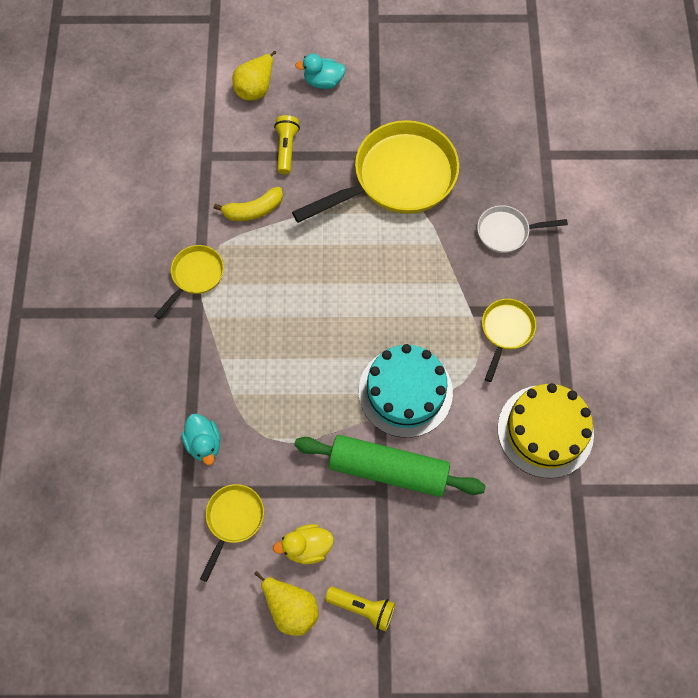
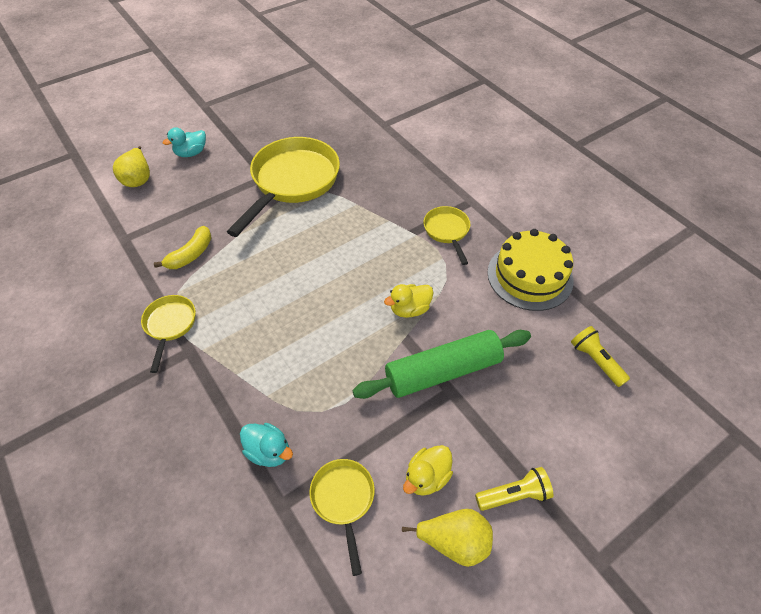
camera: 35 degrees left, 15 degrees down
(286, 149) = (191, 204): yellow flashlight -> yellow flashlight (595, 361)
(405, 392) = (409, 309): turquoise cake -> yellow duck
(506, 232) = (396, 175): white pan -> none

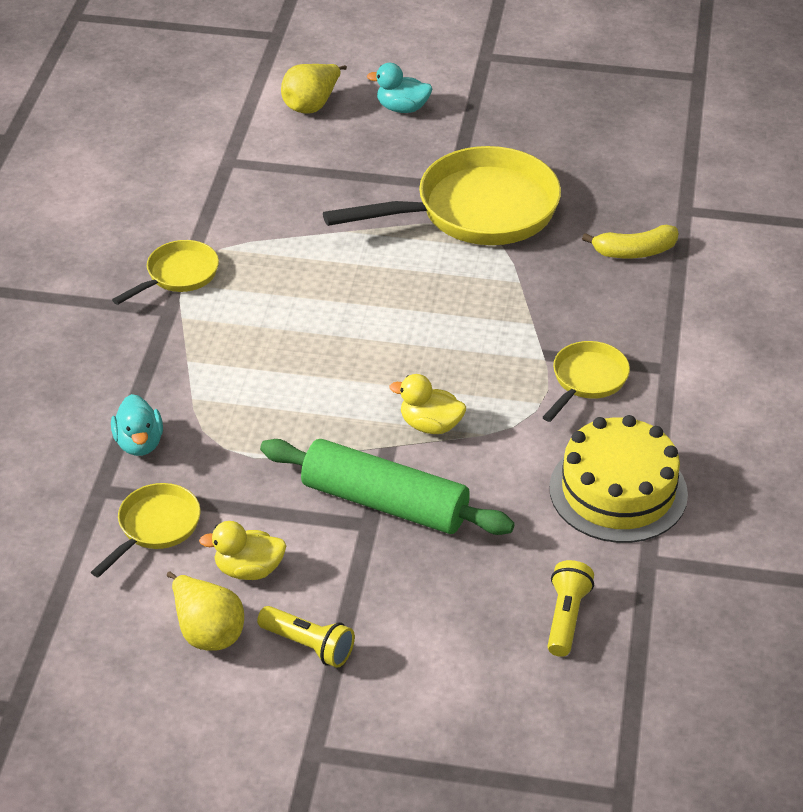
camera: 45 degrees right, 10 degrees down
(191, 254) = (274, 220): yellow banana -> yellow banana (634, 252)

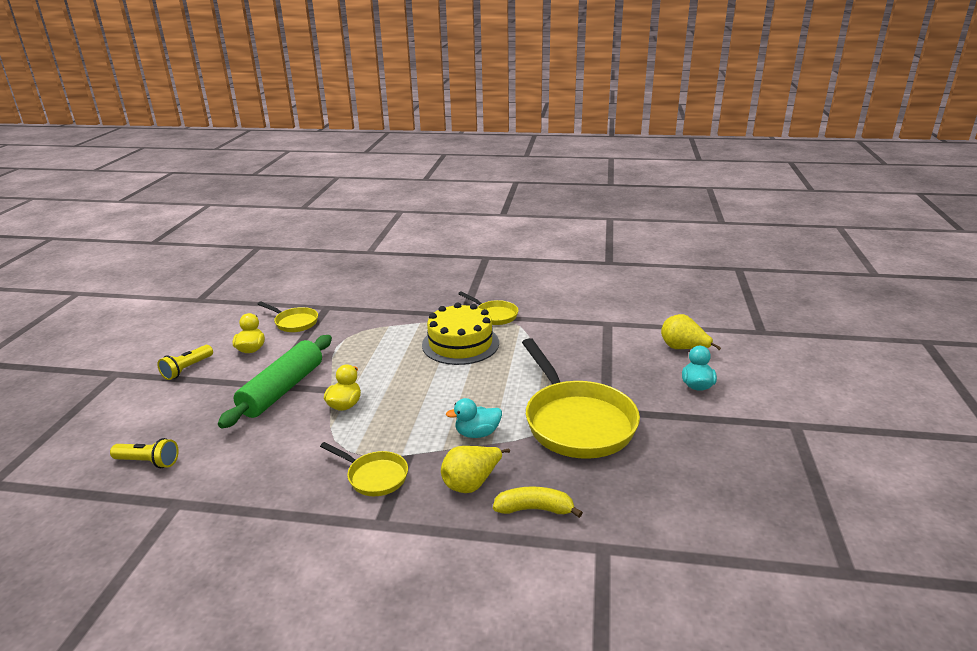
camera: 90 degrees right, 15 degrees down
(139, 443) = (357, 314): turquoise duck -> turquoise duck (477, 433)
(207, 631) = (215, 340): yellow pear -> yellow pear (472, 483)
(618, 491) = (251, 490): yellow cake -> yellow cake (460, 344)
(634, 252) = (535, 509): yellow banana -> yellow banana turned 105 degrees clockwise

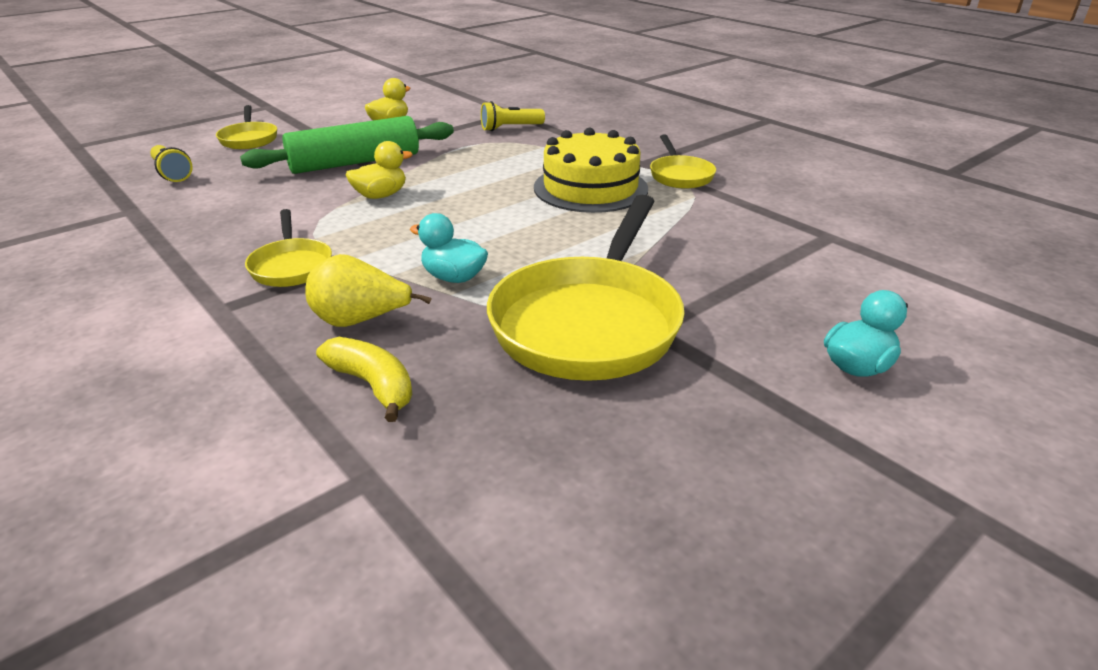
camera: 40 degrees right, 5 degrees up
(187, 369) = (318, 121): yellow flashlight -> yellow flashlight (510, 128)
(294, 322) = (461, 115): yellow pan -> yellow pan (249, 139)
(683, 349) = (912, 311): yellow pear -> none

